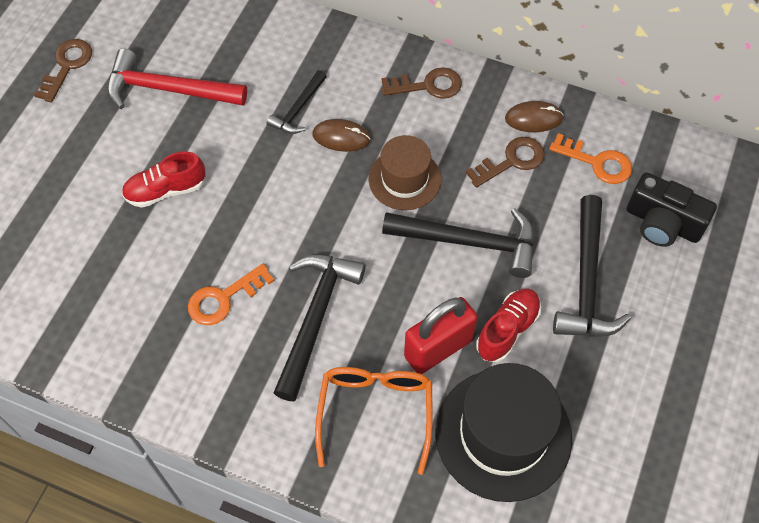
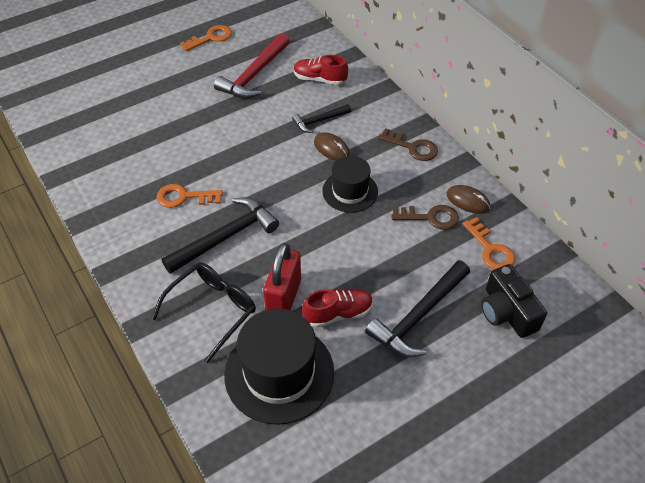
camera: 35 degrees right, 10 degrees down
(67, 66) = (210, 38): brown key -> orange key
(166, 190) = (205, 125): red shoe -> red shoe (320, 79)
(168, 89) = (254, 75): red hammer -> red hammer turned 105 degrees counterclockwise
(375, 412) = (212, 310): orange glasses -> black glasses
(404, 179) = (350, 191): brown hat -> black hat
(438, 348) = (283, 297): red padlock -> red padlock turned 75 degrees counterclockwise
(469, 242) = (359, 249): black hammer -> none

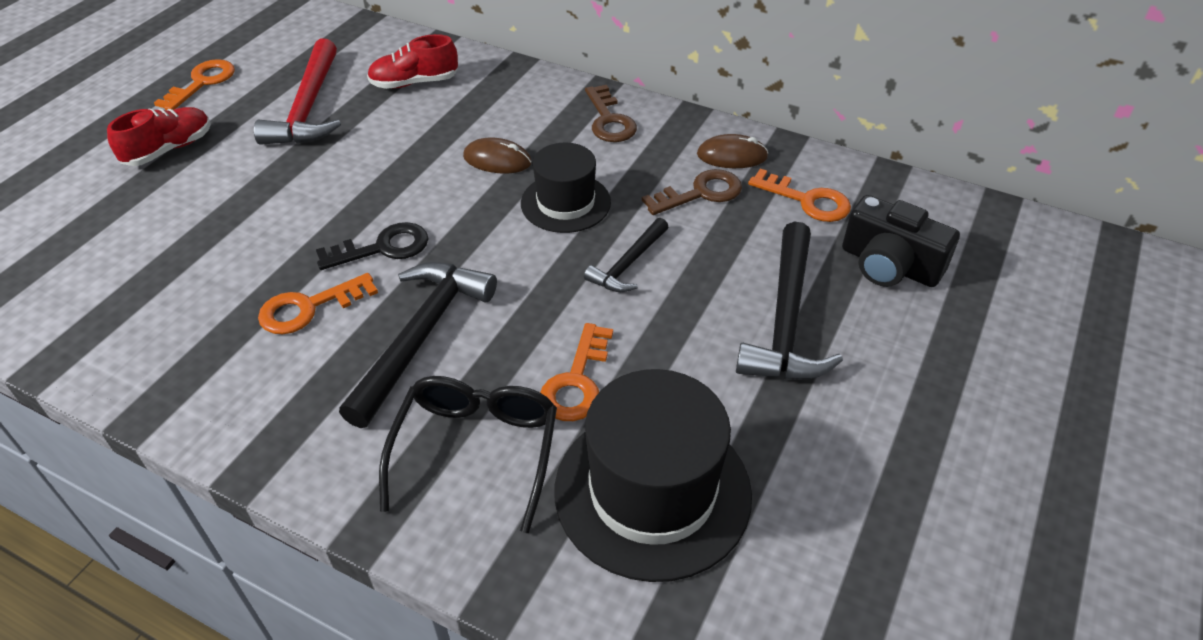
camera: 30 degrees left, 5 degrees down
(238, 178) = (382, 248): none -> black key
(283, 297) = (577, 381): red padlock -> orange key
(319, 121) = (452, 132): black hammer -> black hammer (628, 264)
(338, 314) = (674, 367): red shoe -> red shoe (169, 149)
(412, 147) = (609, 120): brown key -> brown key turned 75 degrees clockwise

